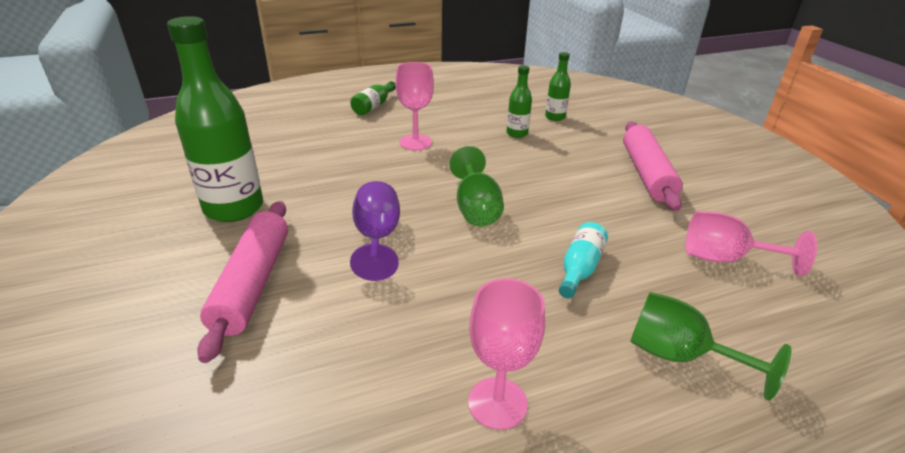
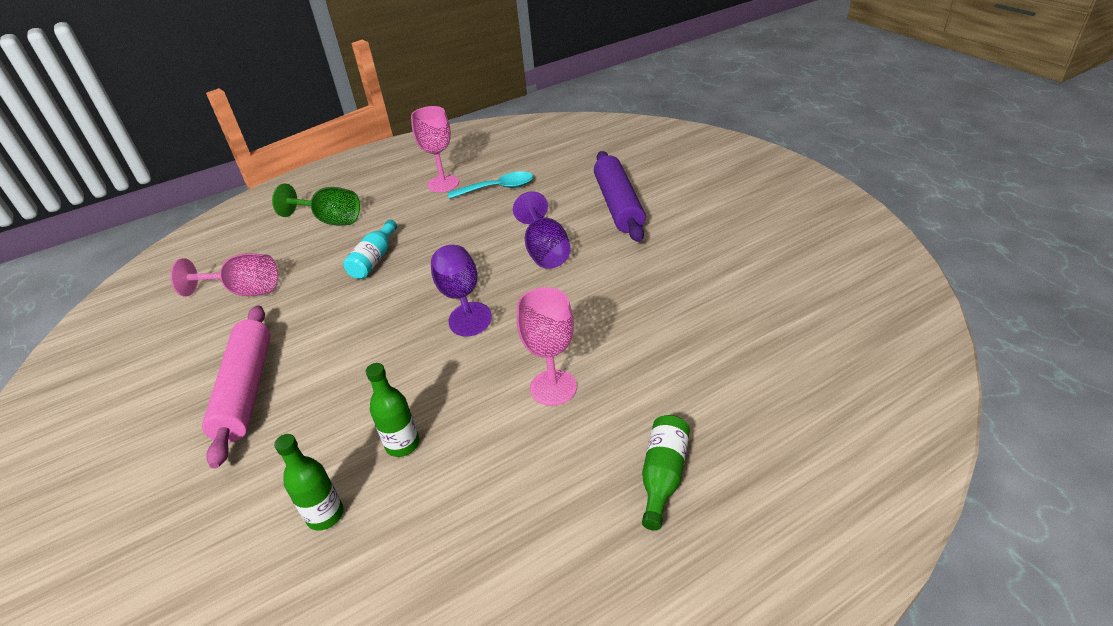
camera: 175 degrees right, 5 degrees up
(234, 208) = (693, 252): green bottle -> none
(253, 283) = (618, 205): pink rolling pin -> purple rolling pin
(403, 362) = (498, 188): none -> turquoise spoon
(475, 208) = (461, 298): green goblet -> purple goblet

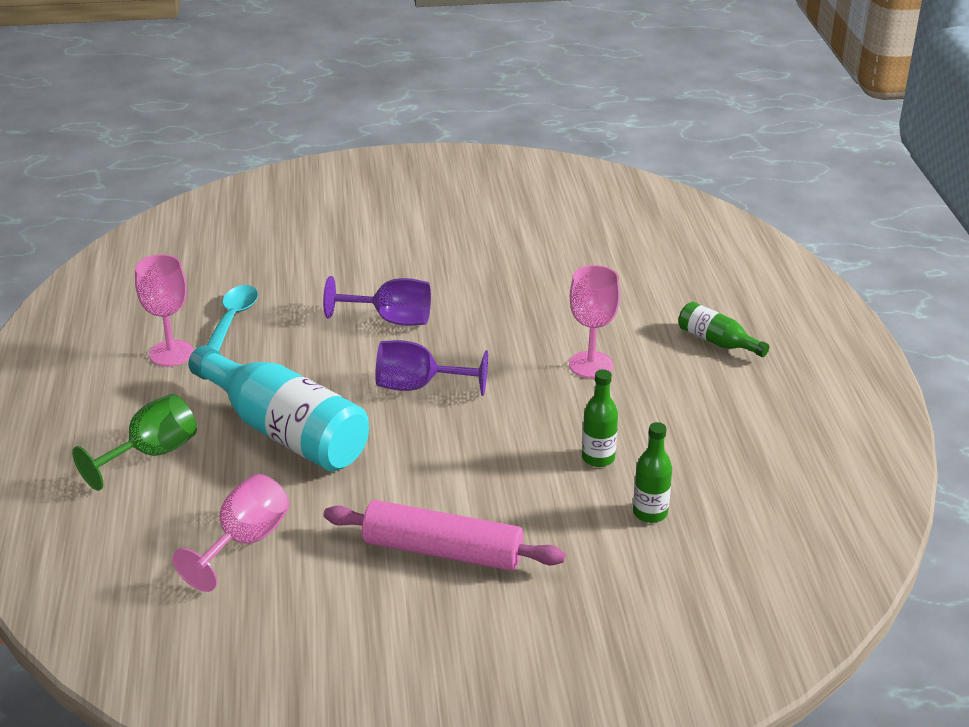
camera: 70 degrees left, 5 degrees down
(374, 259) = (285, 431): turquoise bottle -> turquoise bottle, size x2.09
(618, 205) = (358, 258): purple rolling pin -> none

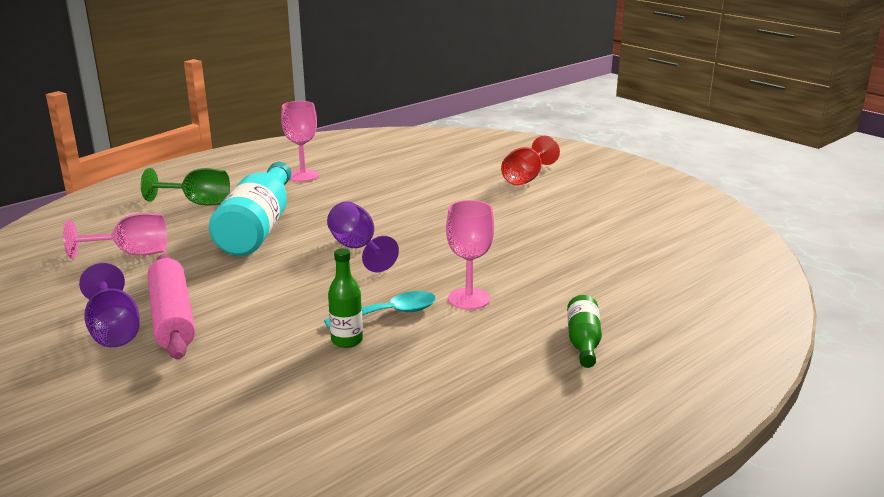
camera: 55 degrees right, 10 degrees down
(233, 319) = (359, 178): turquoise spoon -> turquoise spoon (390, 313)
(374, 224) = (526, 178): none -> red goblet
(391, 320) = (423, 217): purple goblet -> purple goblet (114, 330)
(650, 513) = (295, 386): green bottle -> none

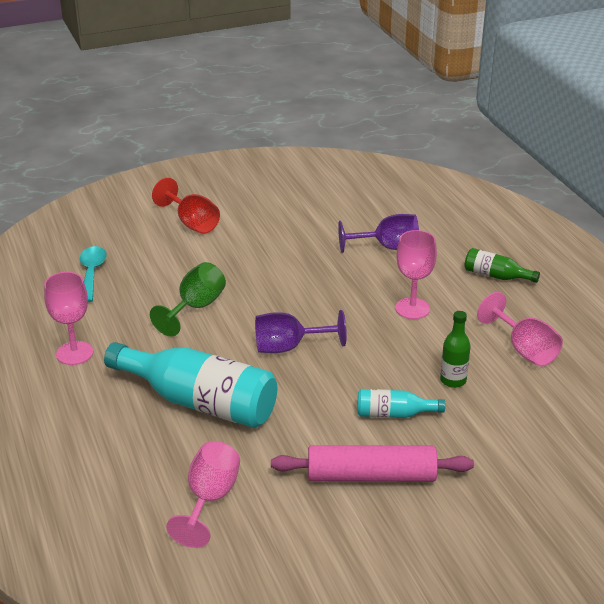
camera: 70 degrees left, 10 degrees up
(114, 330) = (379, 516): purple goblet -> purple goblet (387, 247)
(197, 203) = (97, 440): green goblet -> green goblet (195, 308)
(273, 315) = (394, 414): none -> turquoise bottle
(390, 313) = (419, 351): turquoise spoon -> turquoise spoon (92, 273)
(435, 380) = (524, 349): none -> pink goblet

